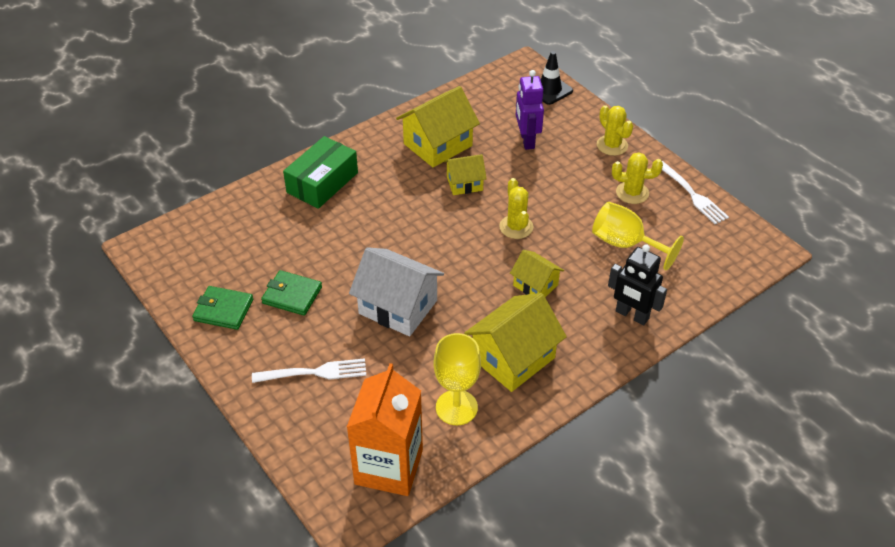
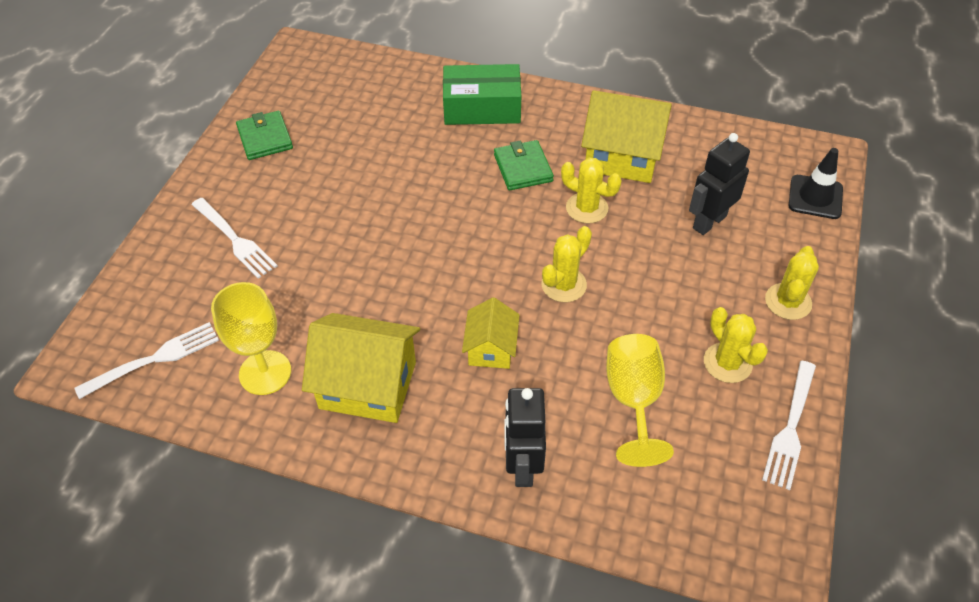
camera: 55 degrees right, 5 degrees up
(292, 295) = (318, 170): green wallet -> green wallet (523, 168)
(389, 467) = (154, 359): orange carton -> white fork
(398, 307) = (365, 252): white house -> none
(464, 183) = (587, 208): yellow house -> yellow cactus
(526, 140) = (709, 222): purple robot -> black robot

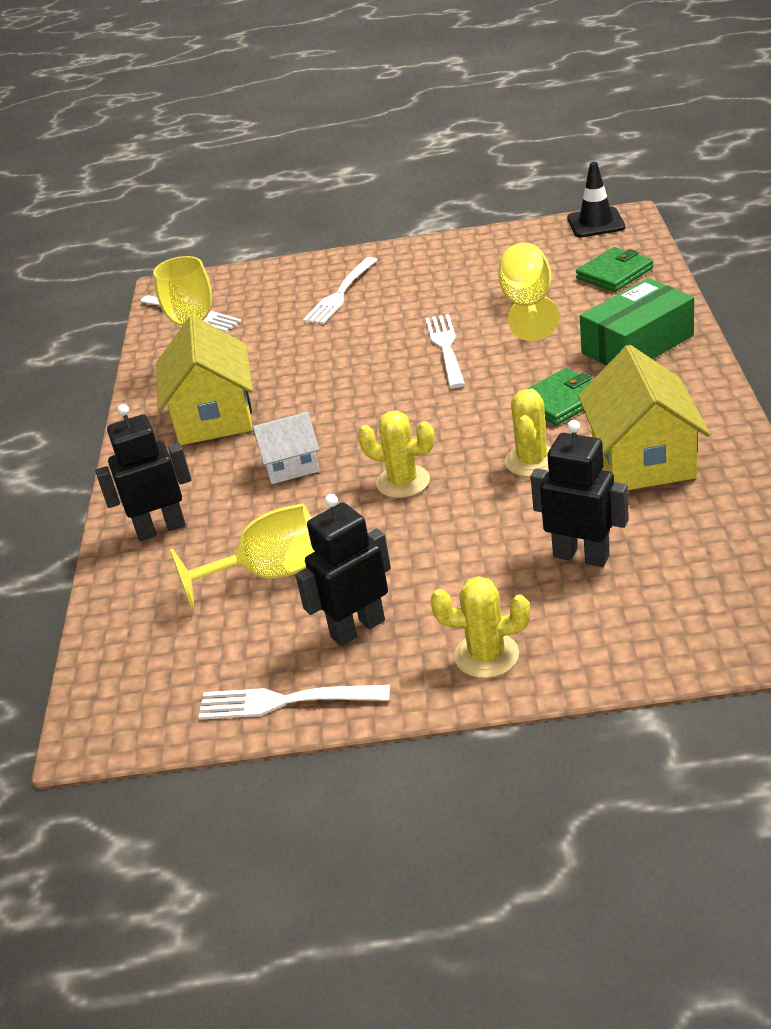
camera: 75 degrees right, 15 degrees down
(265, 138) = (478, 255): green wallet -> green wallet (614, 273)
(375, 139) = (528, 306): none -> yellow goblet
(394, 203) = (446, 348): none -> white fork
(482, 108) = (637, 344): green box -> green box turned 75 degrees clockwise
(491, 348) = (291, 466): yellow house -> white house
(727, 363) = (357, 628): yellow cactus -> black robot
(815, 197) = (709, 638): black traffic cone -> black traffic cone (596, 223)

